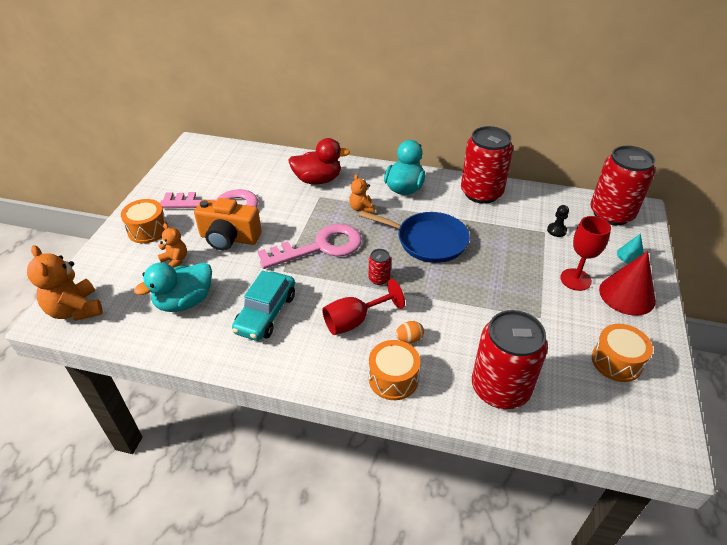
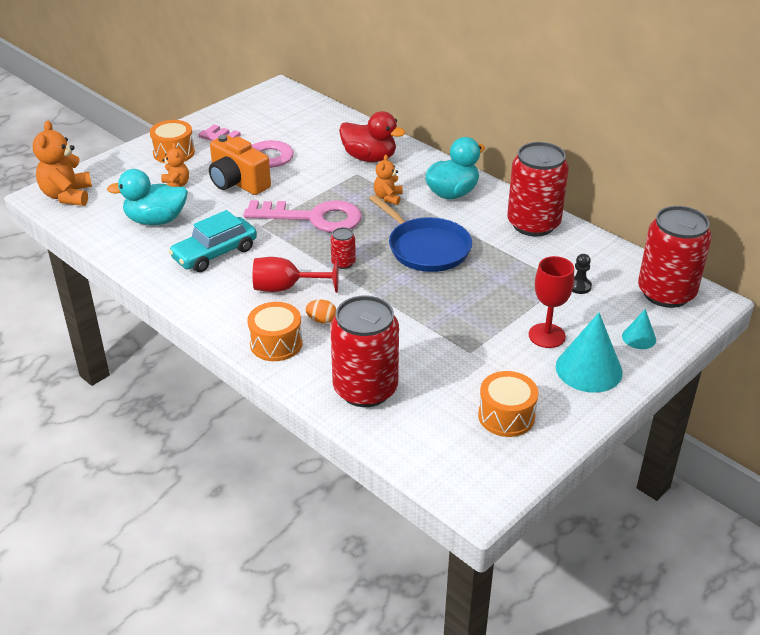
camera: 30 degrees right, 5 degrees down
(627, 295) = (589, 369): red cone -> turquoise cone

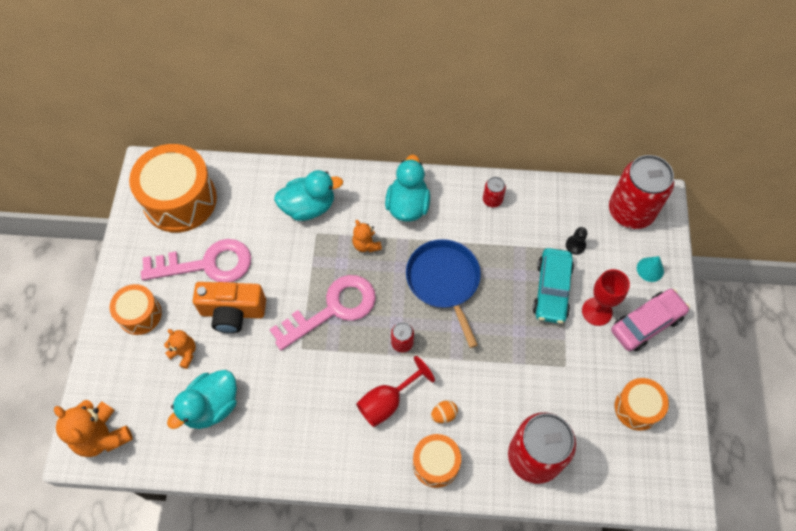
camera: 40 degrees left, 25 degrees up
(215, 253) = (298, 407): turquoise car -> turquoise car (552, 290)
(279, 113) = (180, 200): none -> orange drum
(369, 158) = (308, 207): red duck -> turquoise duck
(426, 248) = (444, 281): blue pan -> blue pan turned 120 degrees counterclockwise
(533, 224) = (492, 200): red can -> red can, size x0.43
(589, 369) = (646, 323): turquoise cone -> pink car

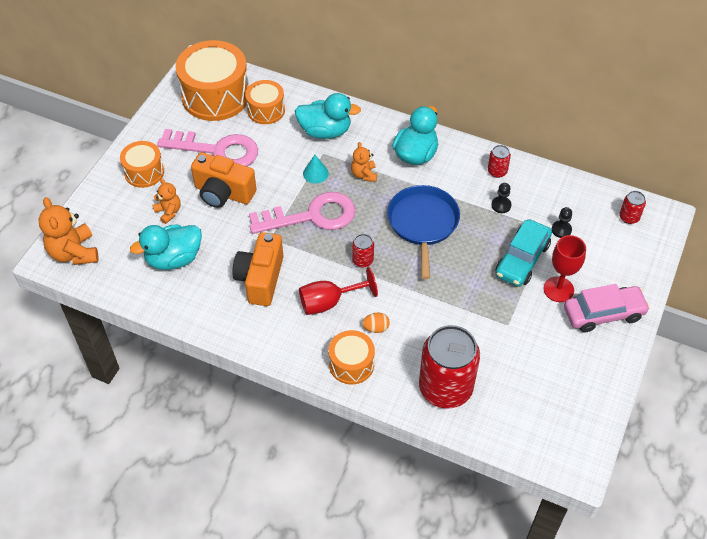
camera: 20 degrees right, 10 degrees down
(309, 399) = (260, 279): none -> orange camera
(510, 236) = (501, 205): none -> black pawn
(630, 211) = (629, 217): red can -> red can, size x0.43
(637, 408) = (563, 379): orange drum -> orange drum (266, 110)
(650, 269) = (627, 270): turquoise cone -> turquoise cone (315, 173)

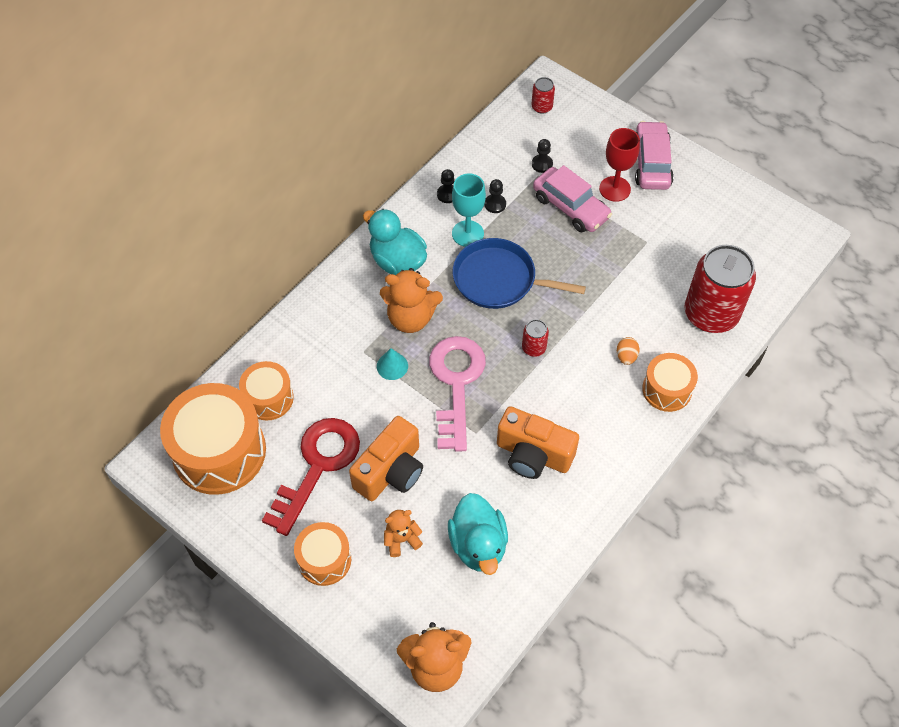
camera: 75 degrees left, 5 degrees up
(217, 150) = (317, 466): pink key -> red key
(325, 131) = (328, 341): turquoise duck -> none
(329, 302) = (582, 392): red goblet -> none
(364, 174) = (410, 318): orange teddy bear -> orange teddy bear, size x1.74
(462, 193) = (467, 233): none -> turquoise goblet
(497, 171) = (447, 194): red can -> black pawn
(522, 259) = (570, 207): turquoise car -> pink car

